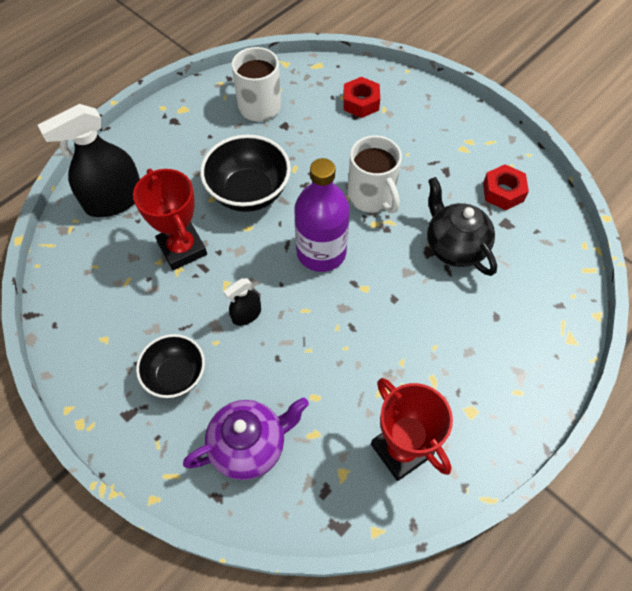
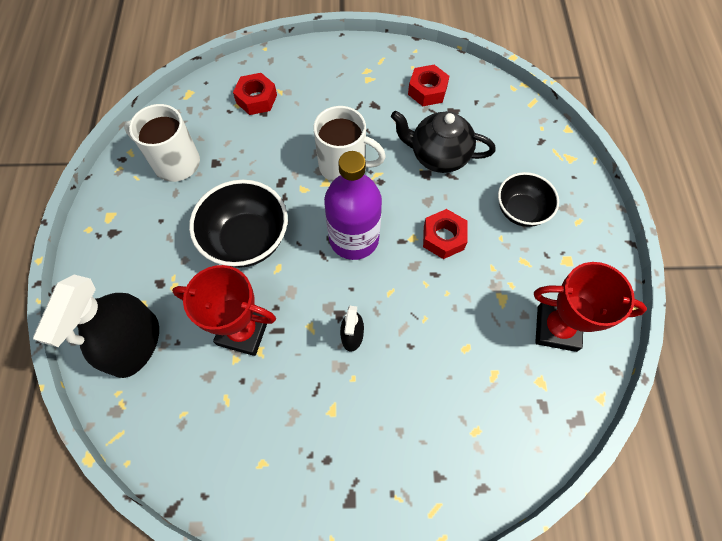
camera: 45 degrees left, 5 degrees up
(176, 375) = (352, 433): black bowl -> black bowl (521, 211)
(249, 446) = (463, 428): purple teapot -> none
(388, 308) = (443, 238): none -> red nut

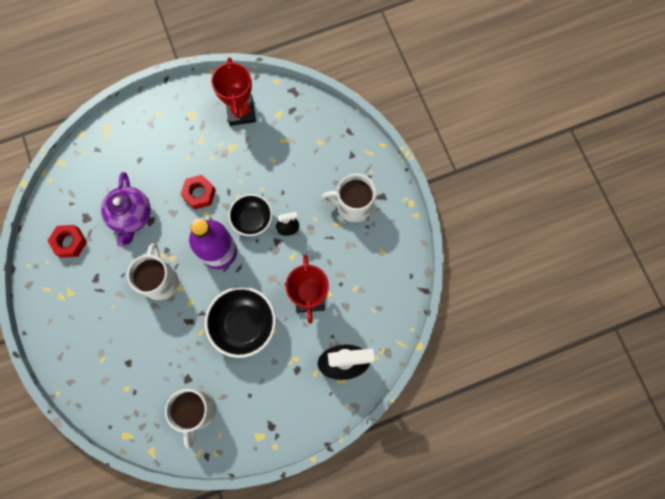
camera: 110 degrees left, 10 degrees up
(256, 99) = (116, 375): red nut -> none
(352, 445) = (353, 206): none -> white mug
(438, 156) = (131, 216): black teapot -> purple teapot
(521, 211) = (162, 150): black bowl -> black bowl (252, 220)

